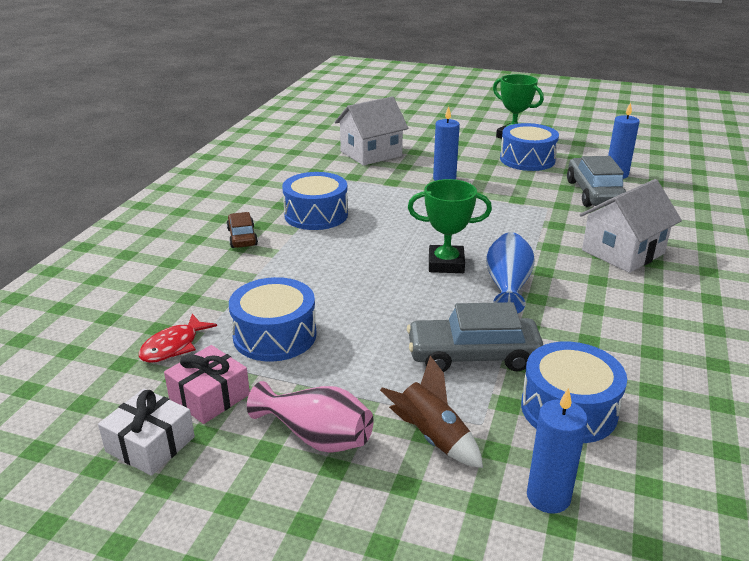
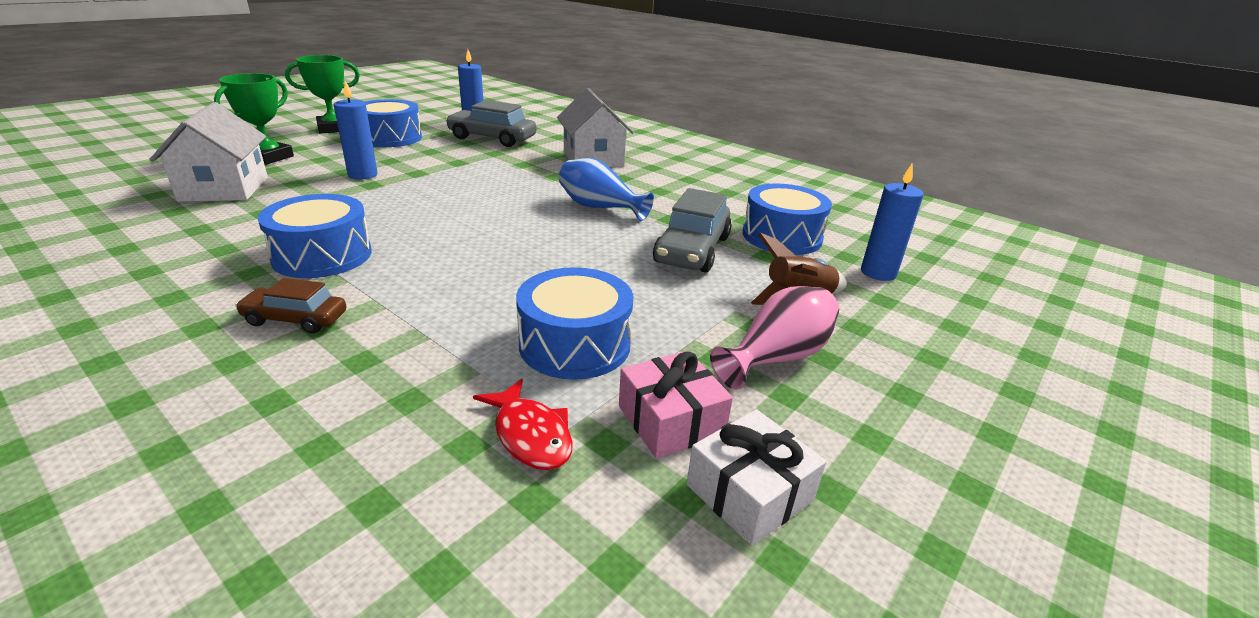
camera: 70 degrees left, 0 degrees up
(446, 264) = (532, 220): green trophy -> green trophy (269, 157)

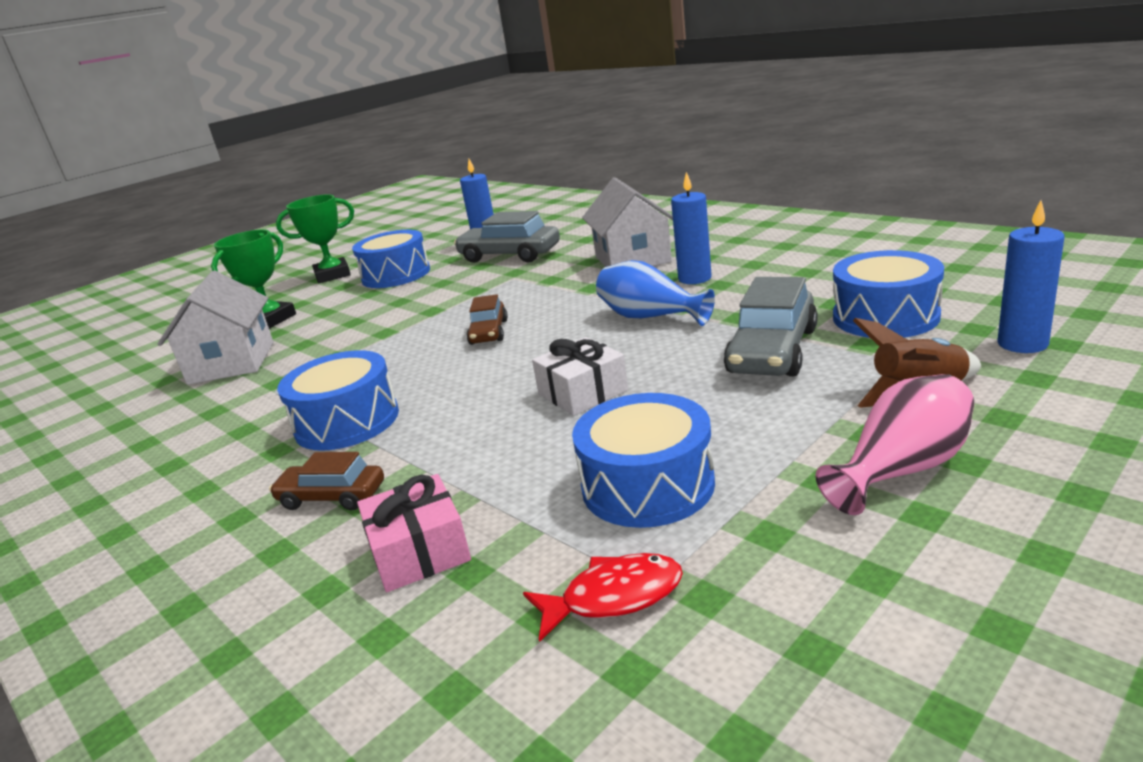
camera: 10 degrees right, 5 degrees down
(363, 175) = (373, 323): blue candle -> blue candle (694, 278)
(463, 199) = (489, 332): none -> brown car
(530, 435) = (613, 597): red fish -> red fish turned 75 degrees counterclockwise
(670, 420) = (779, 562): pink gift -> pink gift (419, 551)
(749, 492) = (892, 639): white gift -> white gift (582, 392)

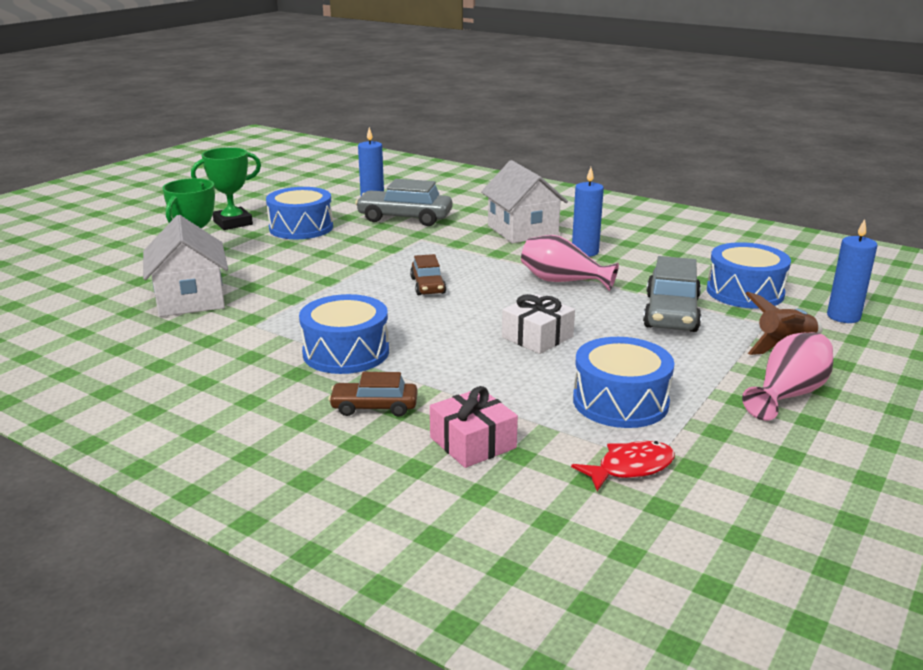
camera: 15 degrees left, 0 degrees up
(650, 317) = (562, 281): blue vase -> pink vase

